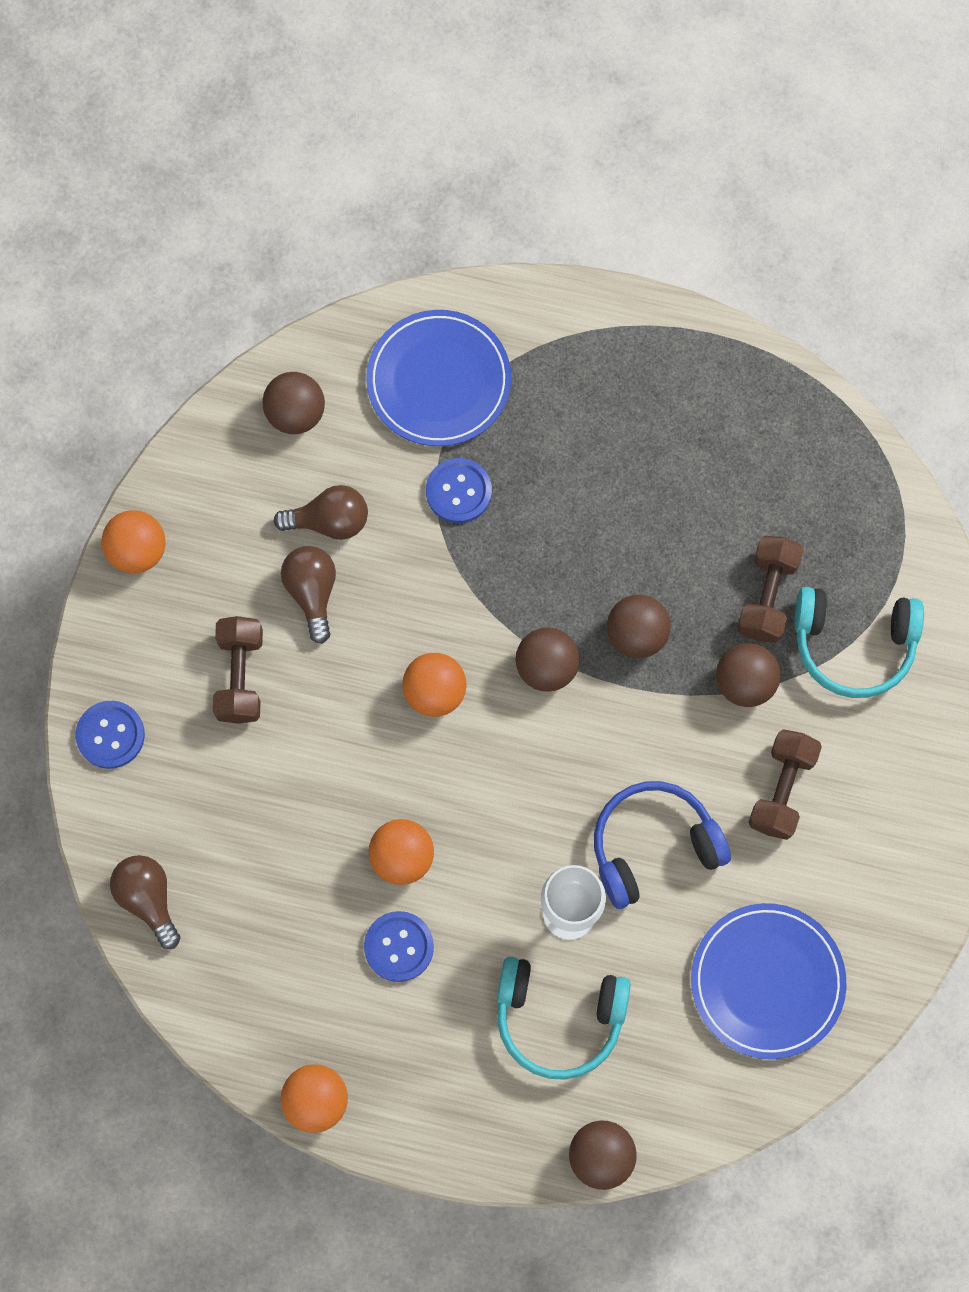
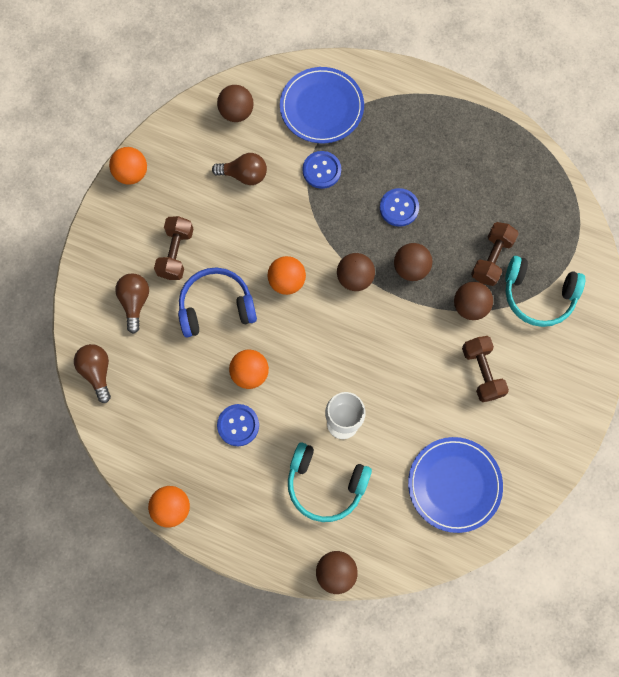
camera: 10 degrees right, 0 degrees up
(110, 735) = (95, 274): blue button -> blue button (399, 208)
(312, 592) = (226, 213): brown light bulb -> brown light bulb (135, 302)
(653, 846) = (399, 392): blue headphones -> blue headphones (216, 306)
(781, 789) = (481, 372): brown dumbbell -> brown dumbbell turned 45 degrees counterclockwise

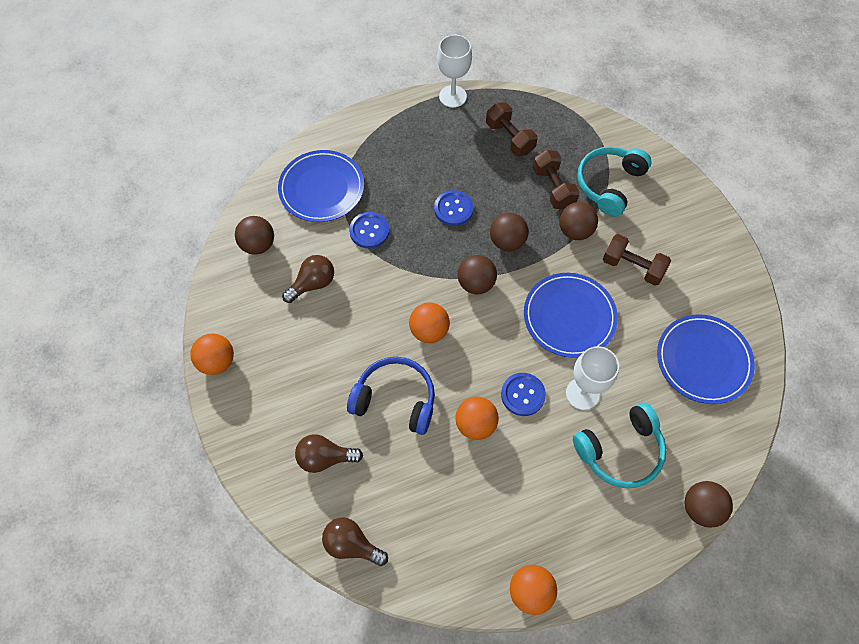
camera: 45 degrees left, 10 degrees down
(135, 302) = (325, 458): brown light bulb -> brown light bulb turned 45 degrees counterclockwise
(176, 253) = (319, 389): brown dumbbell -> brown dumbbell (510, 138)
(216, 306) = (395, 399): blue headphones -> blue headphones turned 75 degrees clockwise
(238, 425) = (510, 472): blue button -> blue button (523, 395)
(394, 363) = (569, 316): none -> blue plate
(496, 117) = (452, 96): none -> white goblet
(538, 295) = (609, 184): turquoise headphones -> turquoise headphones turned 150 degrees clockwise

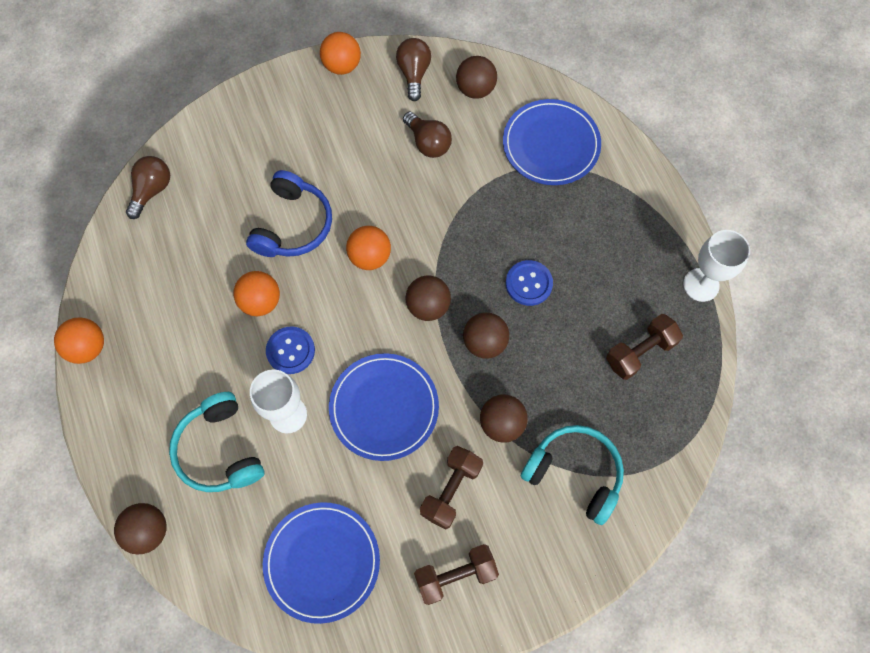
camera: 90 degrees right, 5 degrees up
(325, 458) = (237, 164): brown light bulb -> brown light bulb (414, 74)
(369, 231) = (495, 195): blue button -> none
(553, 188) = (565, 402): brown dumbbell -> brown dumbbell (455, 575)

